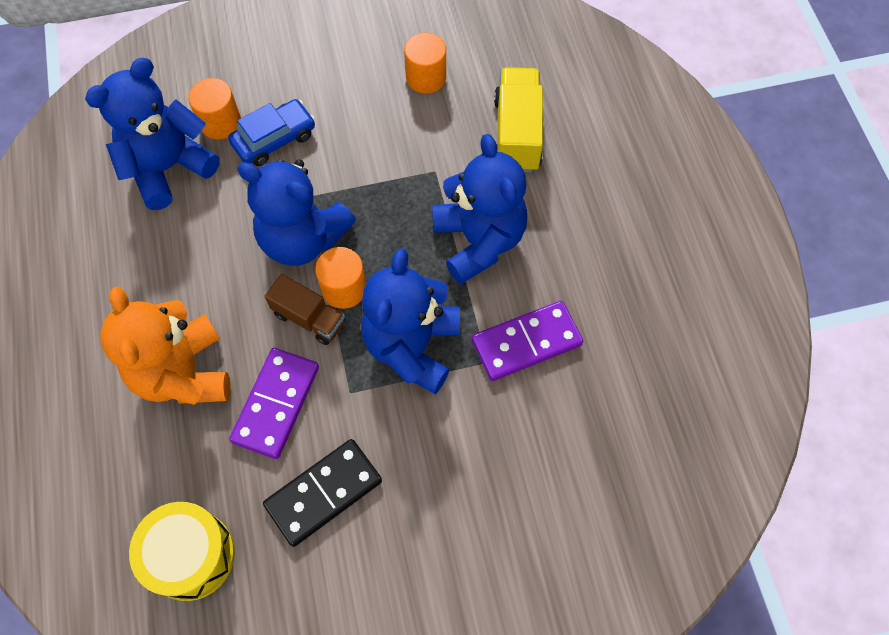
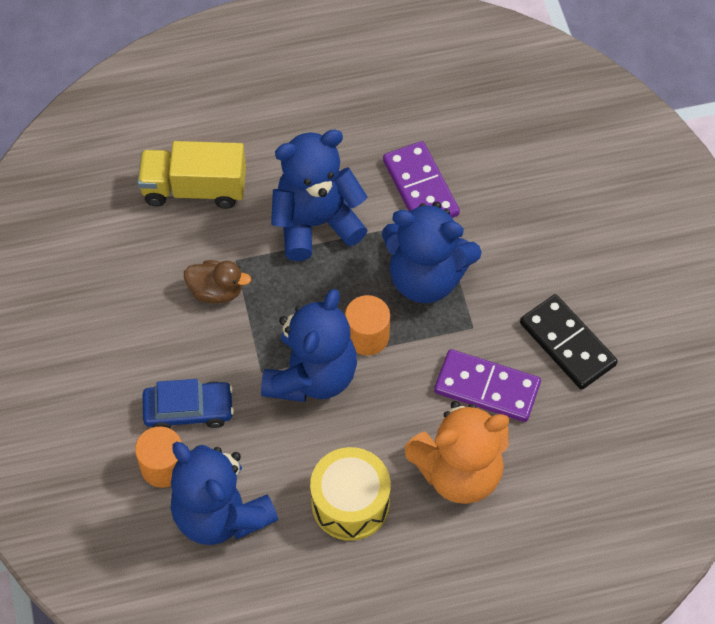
camera: 90 degrees left, 5 degrees down
(191, 555) = (630, 446): yellow drum -> yellow drum (350, 503)
(274, 139) = (189, 410): blue car -> blue car turned 120 degrees clockwise
(309, 318) = (399, 365): brown truck -> none
(400, 156) = (216, 291): none -> brown duck
(426, 77) = (118, 269): orange cylinder -> none

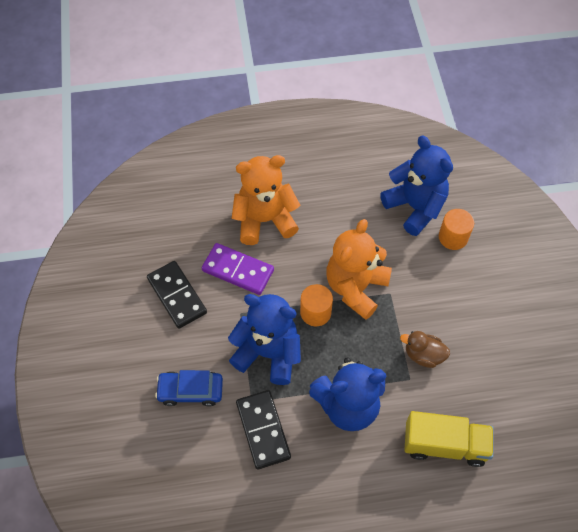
camera: 175 degrees left, 0 degrees up
(189, 410) = (439, 271): blue car -> blue car (190, 391)
(311, 376) = (355, 288): blue teddy bear -> orange teddy bear
(350, 503) = (334, 207): yellow drum -> none
(420, 188) = (263, 430): purple domino -> black domino

